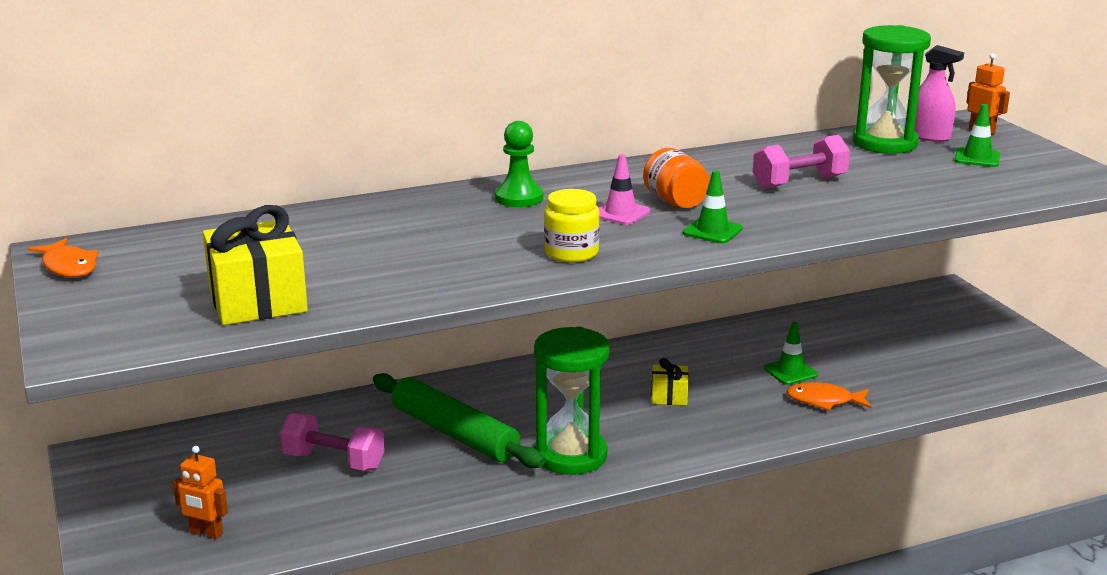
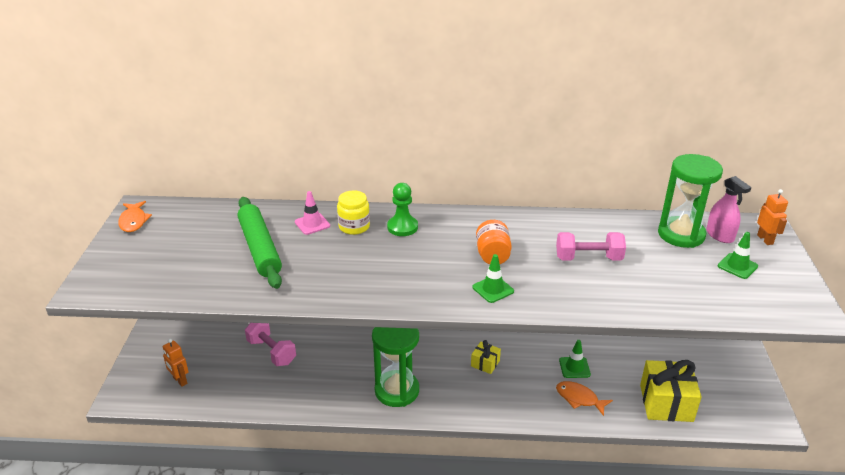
camera: 25 degrees right, 10 degrees up
(258, 301) = (197, 275): yellow gift -> yellow gift (666, 403)
(455, 433) = (346, 352): green rolling pin -> green rolling pin (260, 248)
(571, 253) = (392, 285): yellow jar -> yellow jar (354, 226)
(620, 213) = (450, 257): pink traffic cone -> pink traffic cone (312, 224)

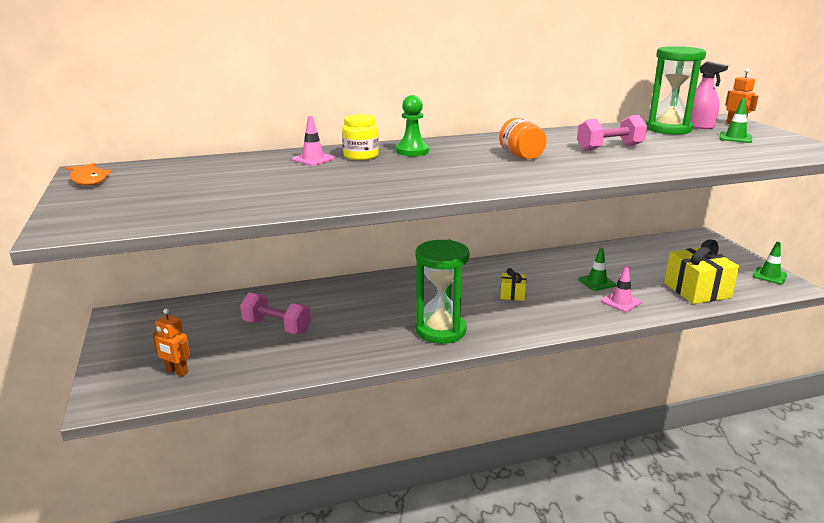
camera: 20 degrees left, 10 degrees down
(260, 248) = (268, 179): green rolling pin -> none
(493, 289) = (547, 172): green traffic cone -> green traffic cone (769, 276)
(579, 398) = (621, 302): orange fish -> pink traffic cone

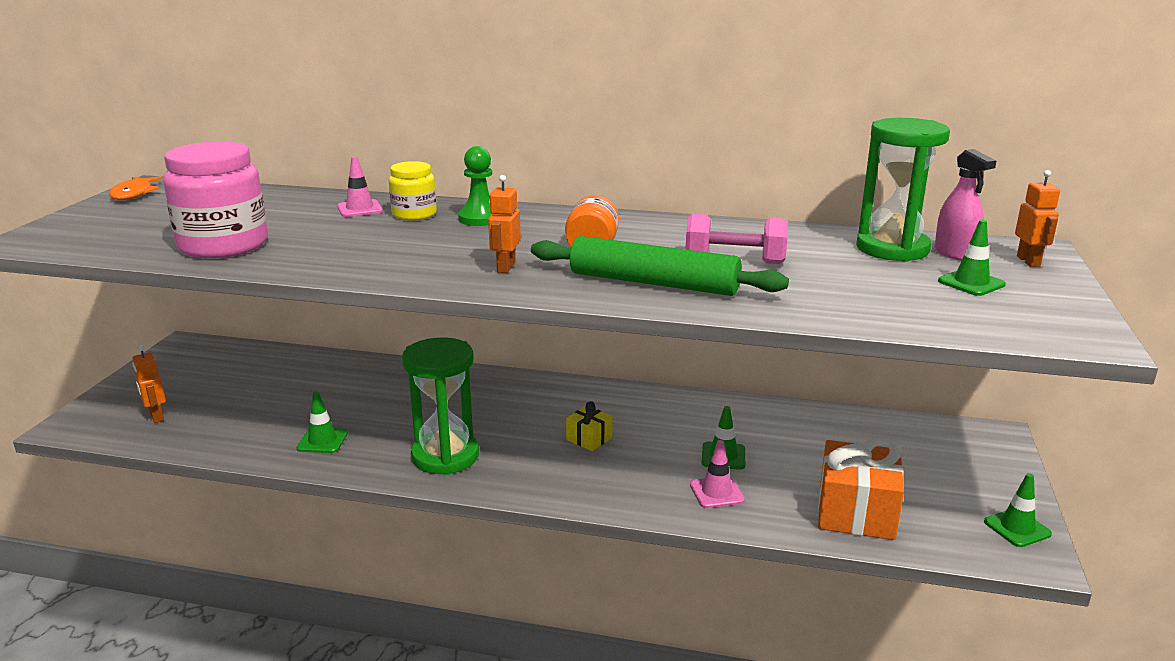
camera: 30 degrees right, 0 degrees up
(262, 198) = (223, 245): none -> pink jar
(277, 327) = (295, 399): pink dumbbell -> none
(341, 347) = (322, 441): none -> green traffic cone
(495, 174) = (505, 267): none -> orange robot
(596, 166) = (654, 283): none -> green rolling pin
(697, 290) = (856, 512): yellow gift -> orange gift

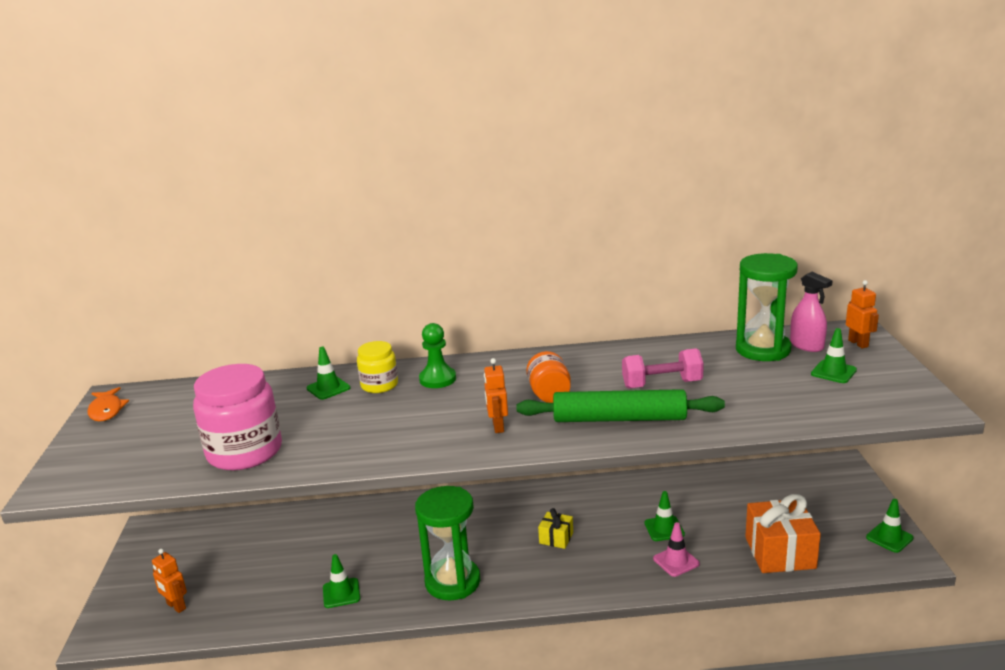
camera: 15 degrees left, 0 degrees up
(360, 209) = (328, 388): pink traffic cone -> green traffic cone

